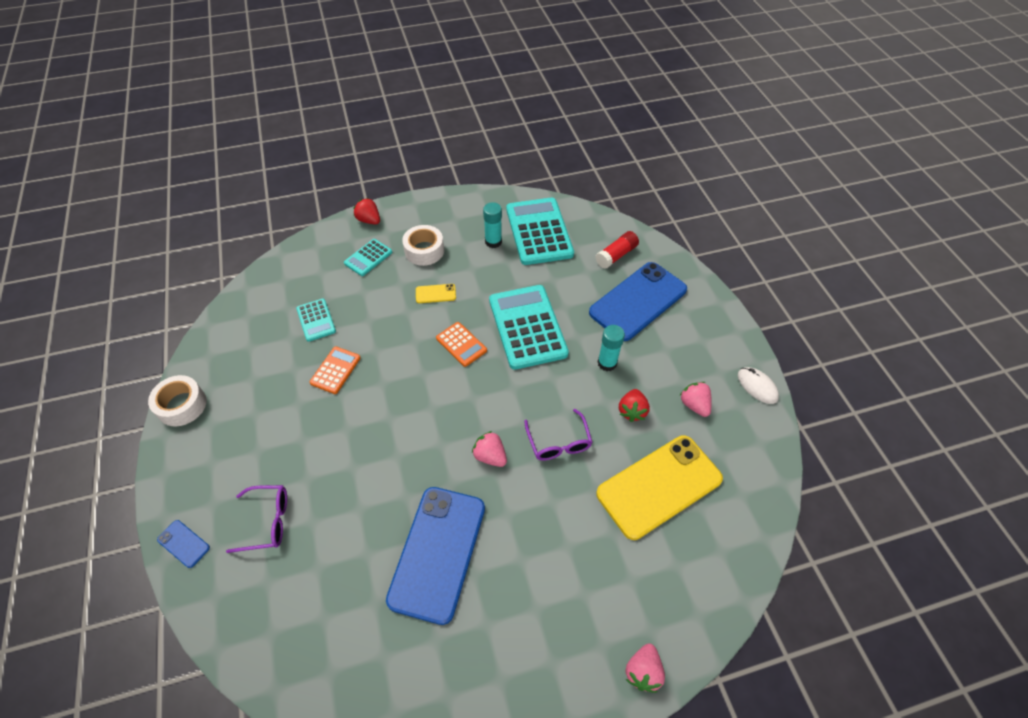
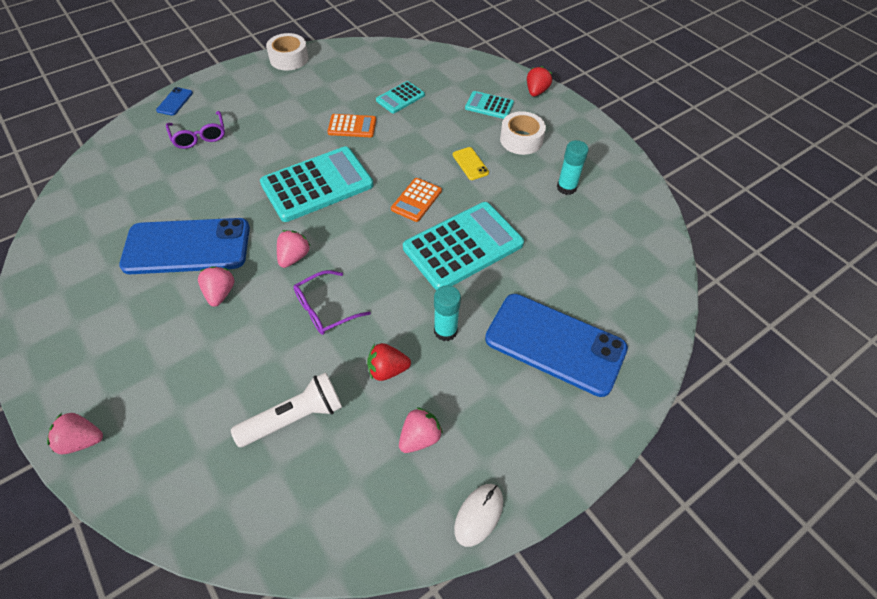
camera: 70 degrees right, 0 degrees up
(511, 527) = (220, 293): none -> pink strawberry
(539, 232) = (607, 222): turquoise calculator -> turquoise calculator (317, 185)
(616, 255) = (617, 305): red glue stick -> none
(659, 486) = (294, 417): yellow phone -> white flashlight

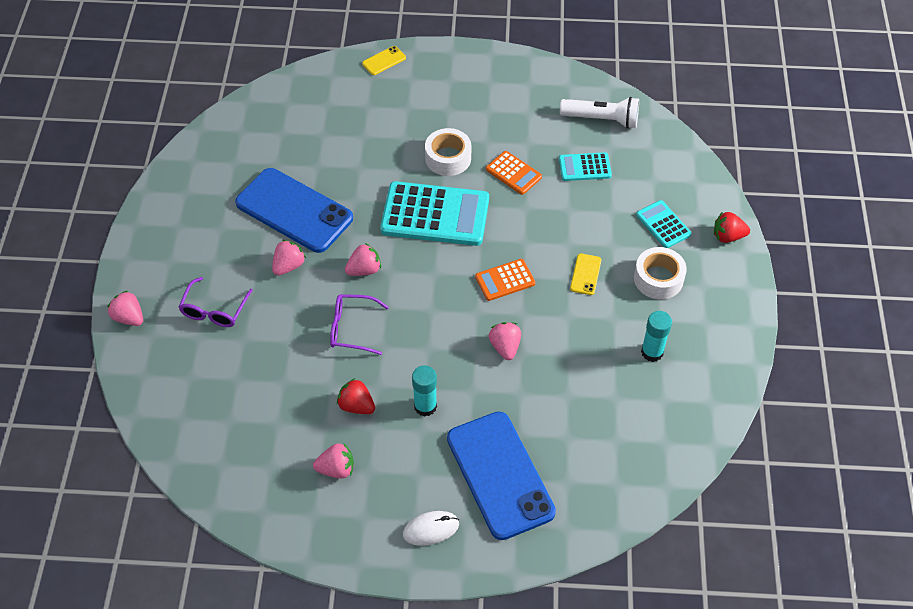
camera: 40 degrees right, 0 degrees up
(175, 102) = (384, 61): blue phone -> yellow phone
(199, 136) = (378, 109): purple glasses -> purple glasses (214, 310)
(289, 58) = (518, 65): white tape -> white tape (448, 158)
(294, 417) = (266, 395): white flashlight -> white flashlight (602, 119)
(463, 246) = (505, 347): turquoise calculator -> pink strawberry
(478, 515) = (329, 547): white mouse -> white mouse (431, 529)
(536, 91) = (728, 236): red strawberry -> red strawberry turned 150 degrees counterclockwise

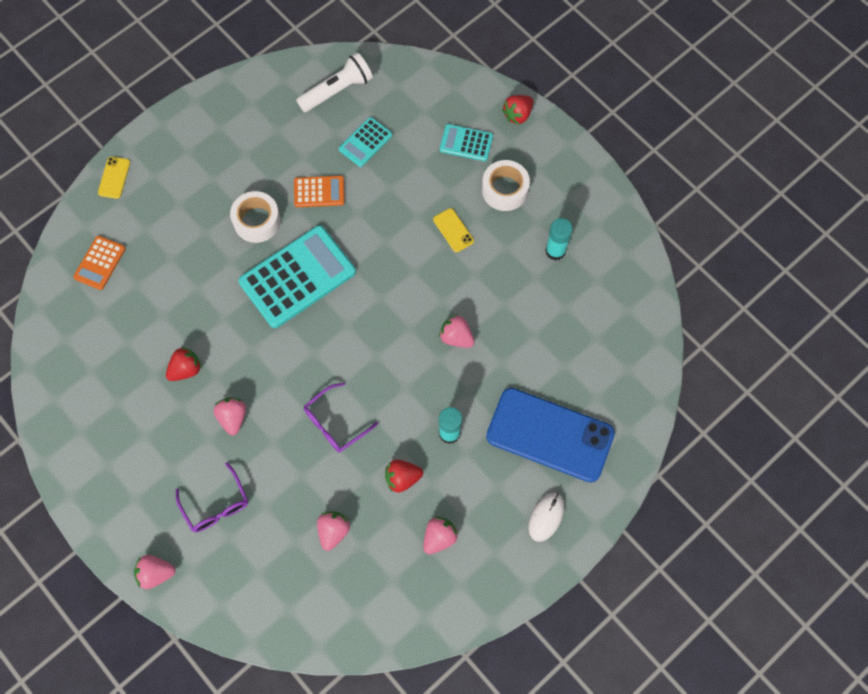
camera: 45 degrees left, 15 degrees up
(294, 211) = (186, 369): blue phone -> red strawberry
(364, 270) = (293, 369): pink strawberry -> pink strawberry (333, 531)
(505, 280) = (403, 285): orange calculator -> orange calculator (100, 263)

